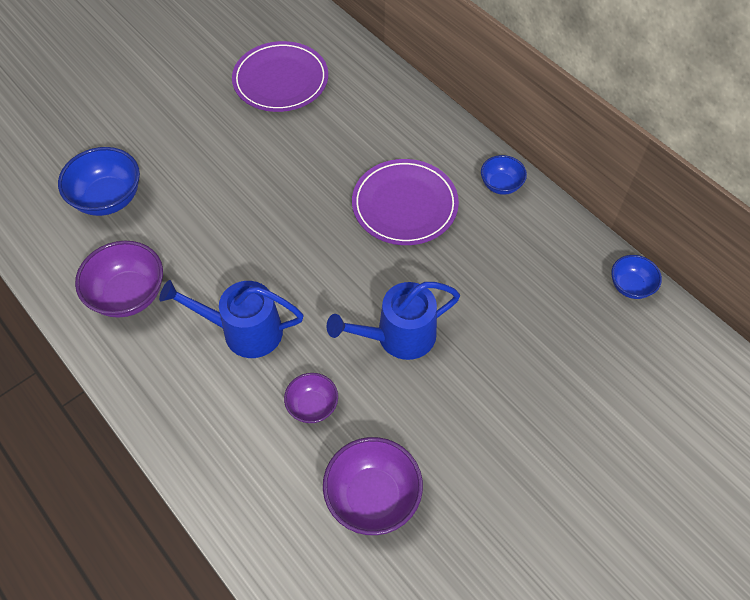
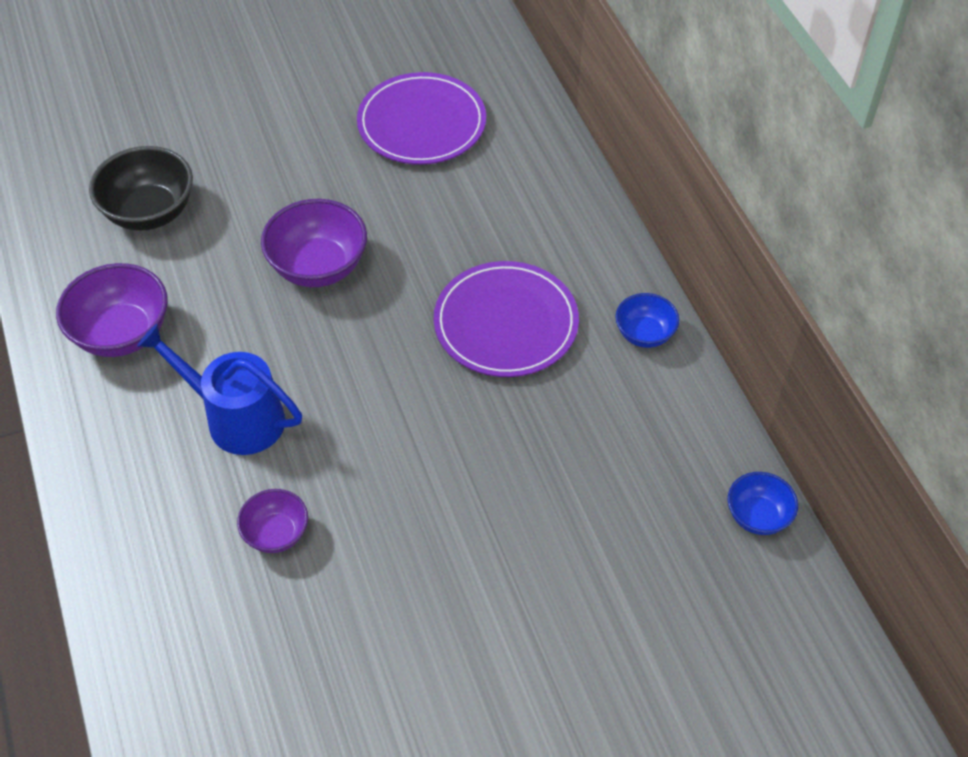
camera: 20 degrees right, 5 degrees down
(108, 198) = (149, 212): blue bowl -> black bowl
(372, 497) = (298, 666): purple bowl -> purple bowl (318, 267)
(398, 336) = (421, 484): blue watering can -> none

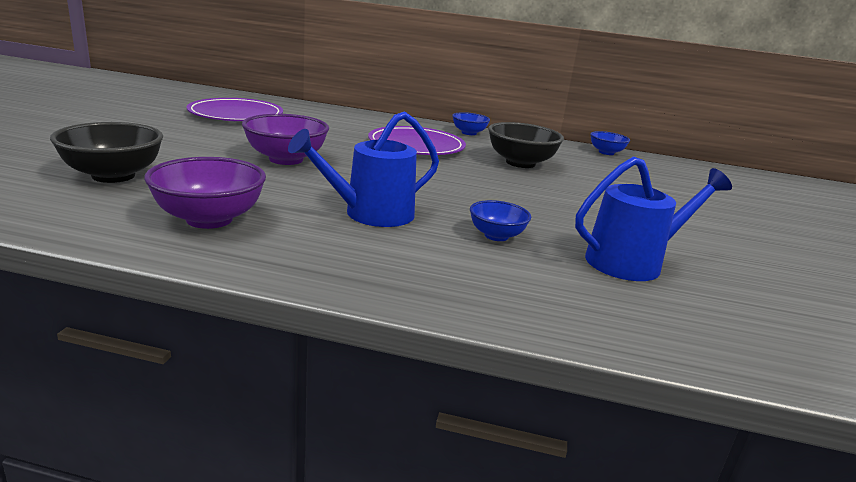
camera: 60 degrees left, 30 degrees down
(276, 533) = (496, 236): purple bowl -> blue bowl
(313, 668) = (631, 262): none -> blue watering can
(562, 447) = (520, 163): none -> black bowl

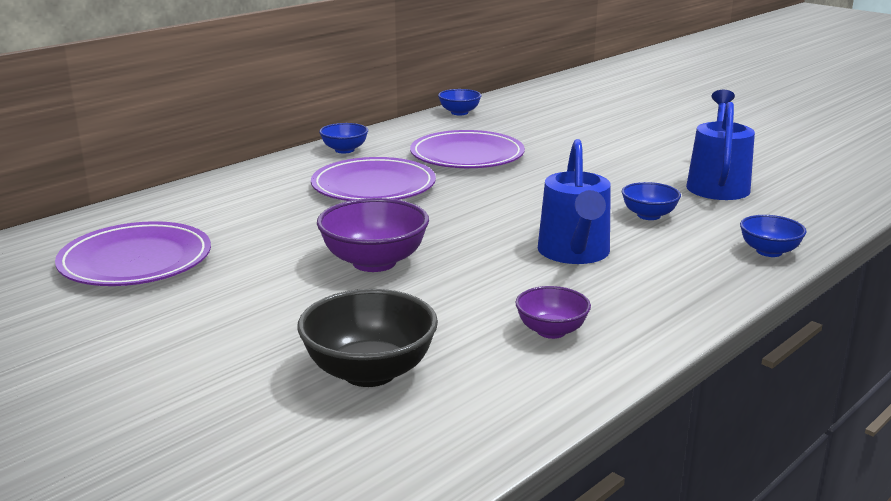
camera: 55 degrees left, 0 degrees up
(209, 219) = (551, 331): purple bowl -> purple bowl, size x0.59
(484, 301) = (769, 251): none -> blue bowl
(520, 163) = (467, 155): black bowl -> purple plate

